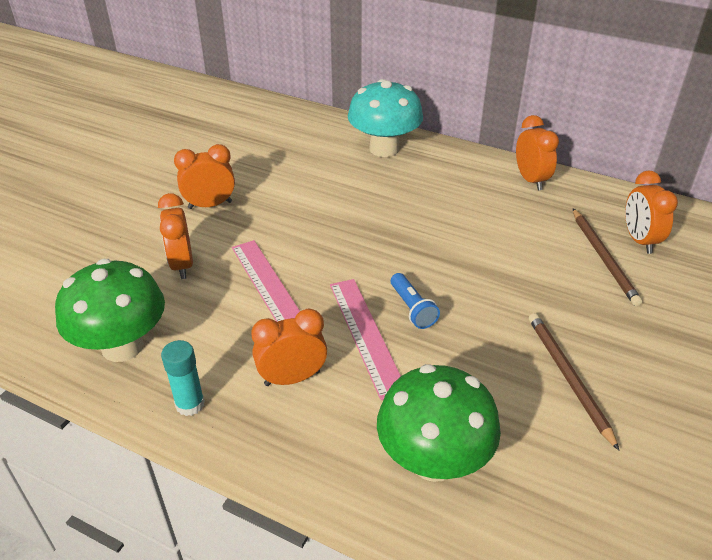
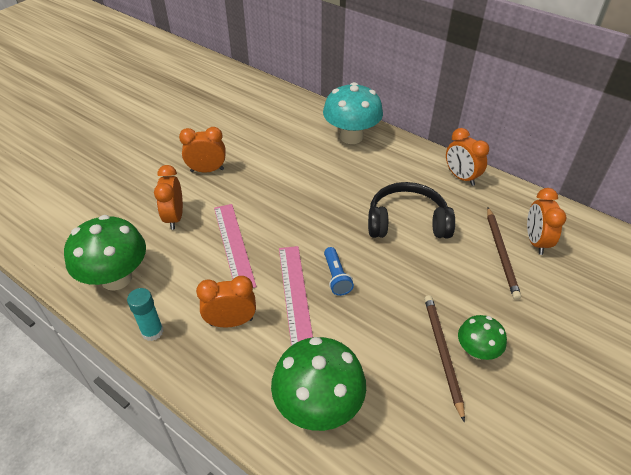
camera: 10 degrees right, 5 degrees up
(481, 236) = (407, 222): none -> black headphones
(531, 180) = (461, 177): orange clock -> orange clock turned 150 degrees clockwise
(608, 369) = (476, 351): none -> green mushroom

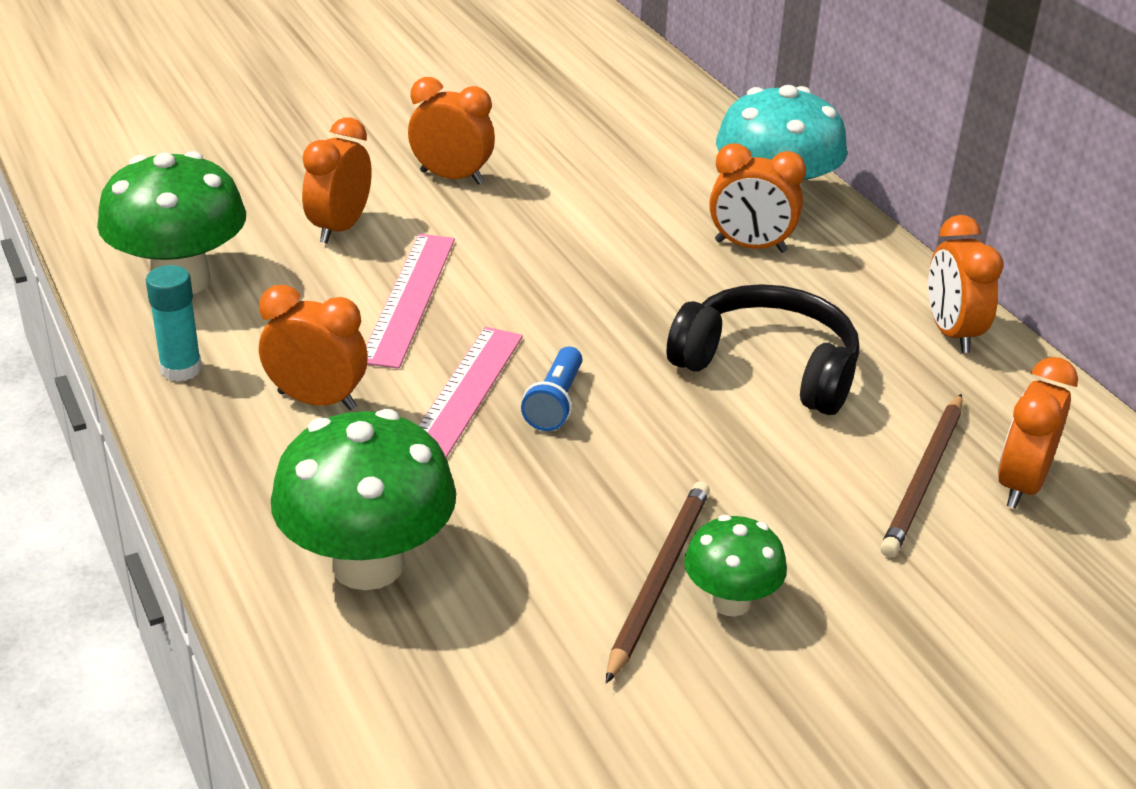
camera: 25 degrees right, 10 degrees down
(357, 162) = (750, 246): none -> orange clock

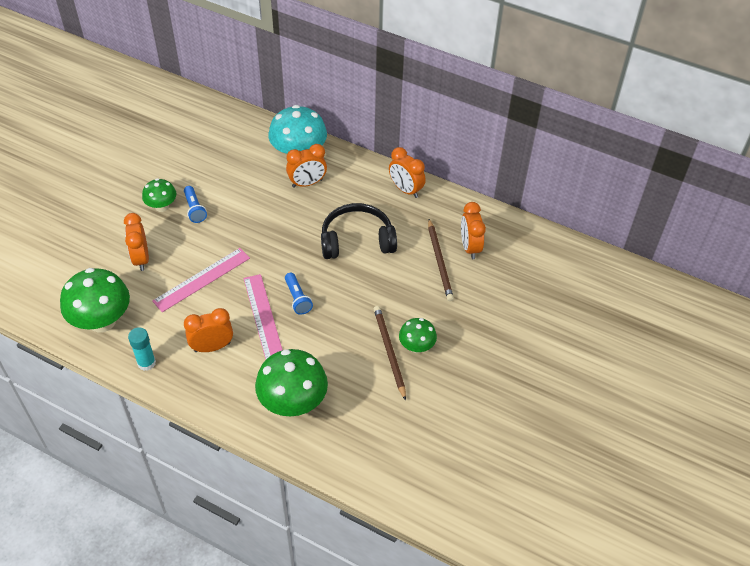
camera: 35 degrees left, 15 degrees up
(409, 298) = (202, 279): pink ruler -> pink ruler turned 75 degrees clockwise
(451, 177) = (162, 206): orange clock -> green mushroom
(503, 202) = (194, 209): none -> blue flashlight

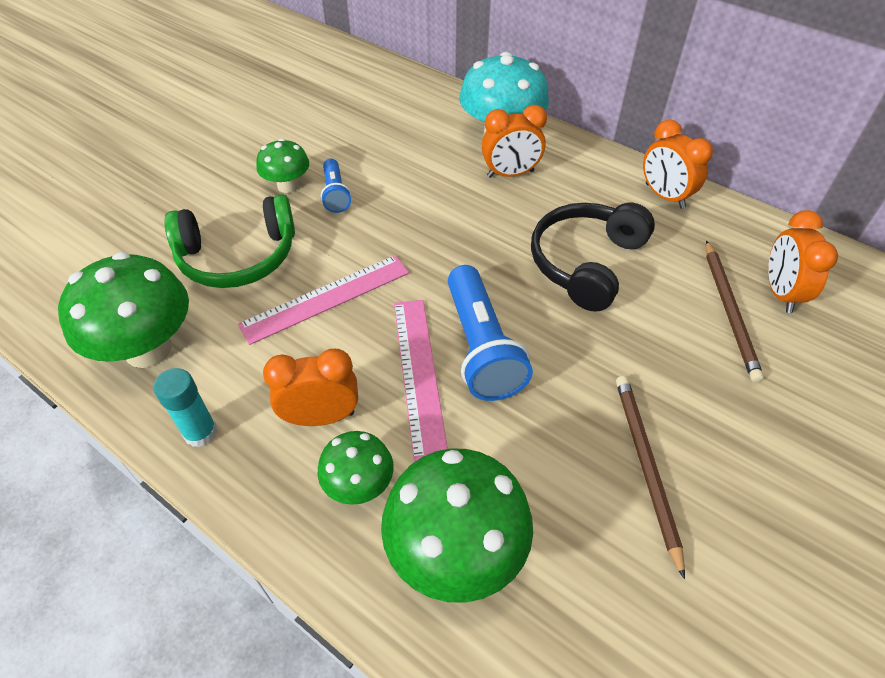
camera: 10 degrees right, 0 degrees up
(141, 259) = (238, 256): orange clock -> green headphones
(297, 298) = (481, 347): blue flashlight -> blue flashlight, size x1.82
(357, 240) = (586, 263): black headphones -> black headphones turned 60 degrees counterclockwise
(416, 347) = (698, 463): green mushroom -> green mushroom (359, 485)

